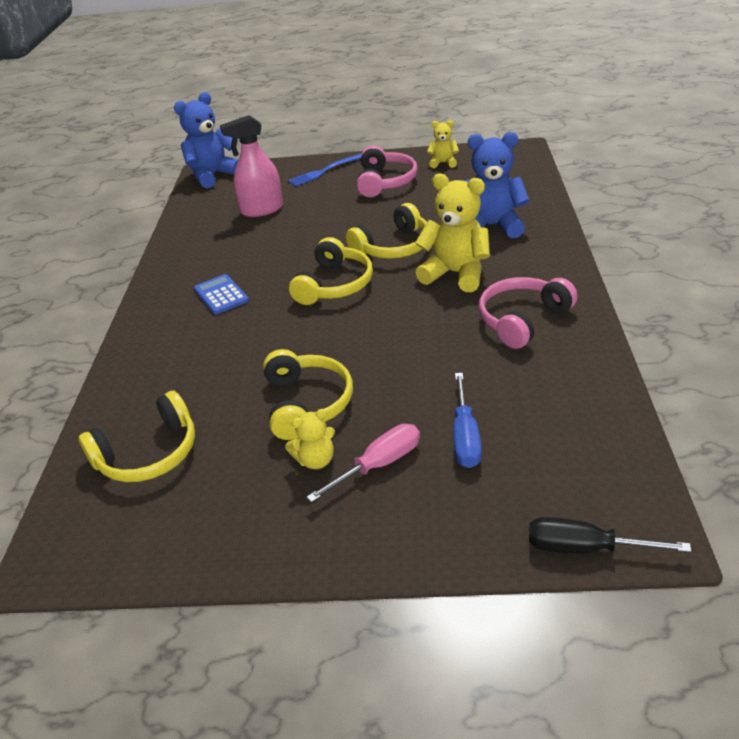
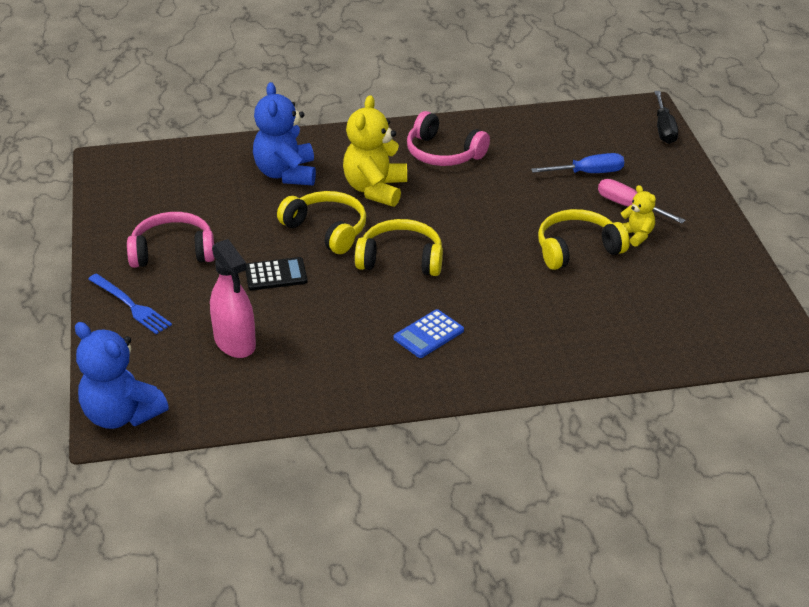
camera: 105 degrees left, 0 degrees up
(149, 454) = (664, 322): yellow headphones -> none
(337, 224) = (276, 275): none -> black calculator
(443, 163) = (129, 213): yellow teddy bear -> none

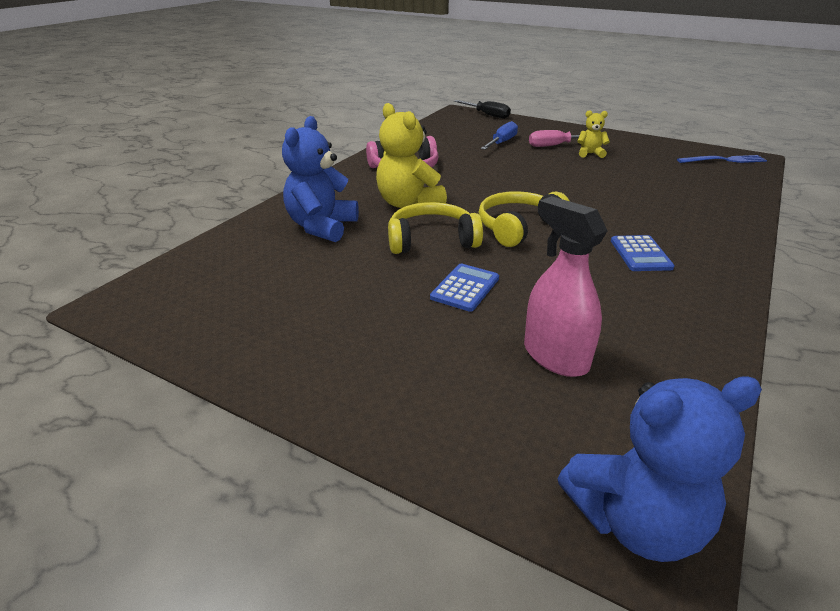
camera: 50 degrees left, 5 degrees down
(130, 305) = (398, 403): blue fork -> blue fork (724, 160)
(173, 251) = (340, 330): pink headphones -> none
(235, 342) = (555, 356): pink spray bottle -> pink spray bottle turned 135 degrees counterclockwise
(276, 275) = (465, 288): black calculator -> blue calculator
(286, 174) = (322, 227): blue teddy bear -> blue teddy bear turned 75 degrees clockwise
(577, 249) = (584, 172): yellow headphones -> none

